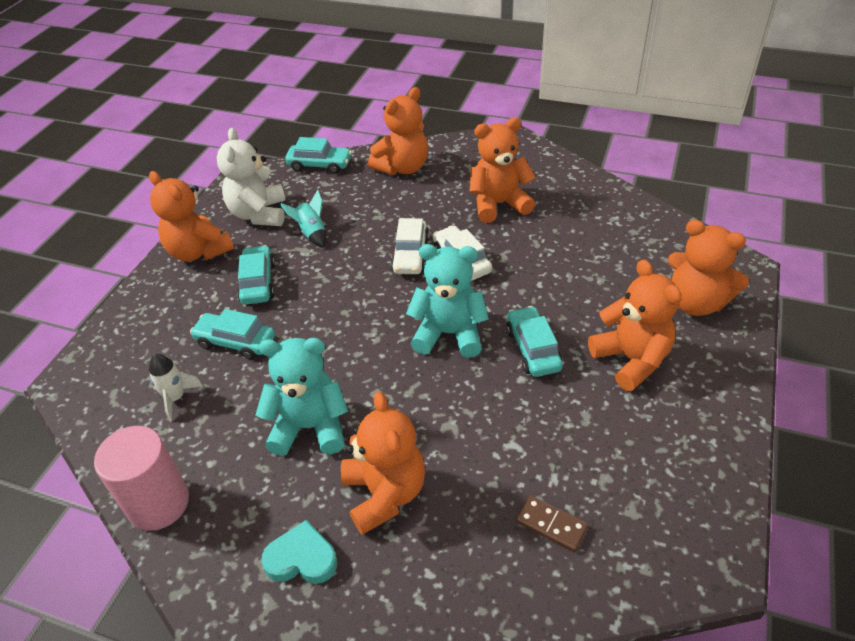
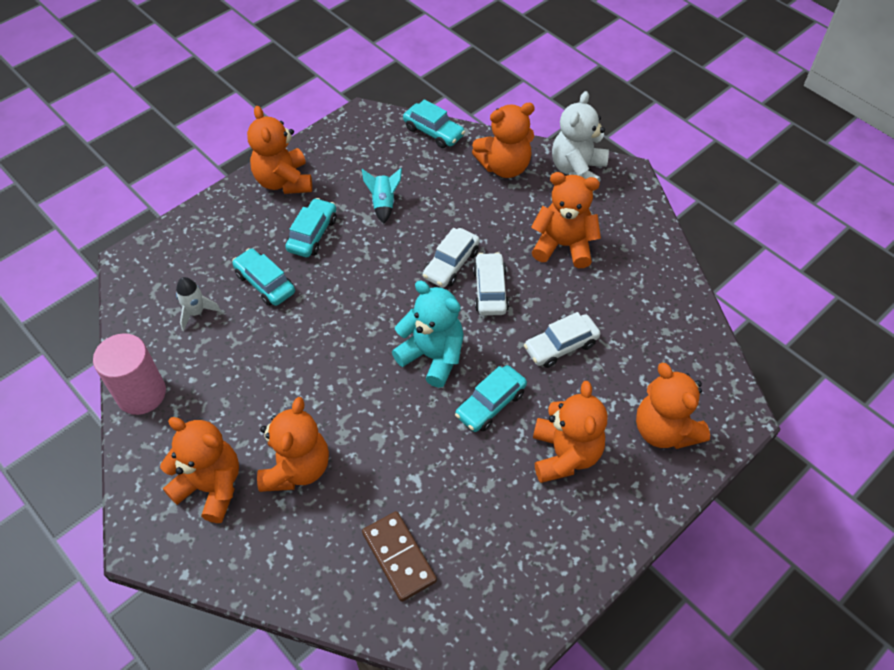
camera: 25 degrees right, 10 degrees up
(259, 214) = (352, 164): white teddy bear -> white teddy bear (577, 171)
(302, 558) = (211, 487): turquoise heart -> orange teddy bear
(310, 427) = (276, 386): turquoise teddy bear -> none
(533, 349) = (490, 404): turquoise car -> turquoise car turned 150 degrees counterclockwise
(551, 525) = (399, 557): brown domino -> brown domino, size x1.51
(557, 277) = (561, 346): none -> white car

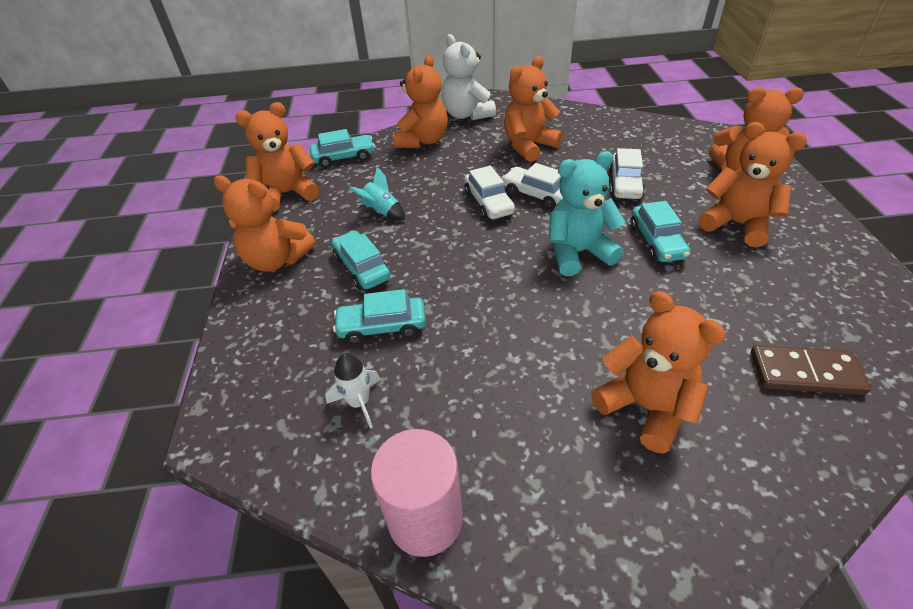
camera: 50 degrees left, 10 degrees down
(211, 487) = (624, 504): orange teddy bear -> orange teddy bear (287, 194)

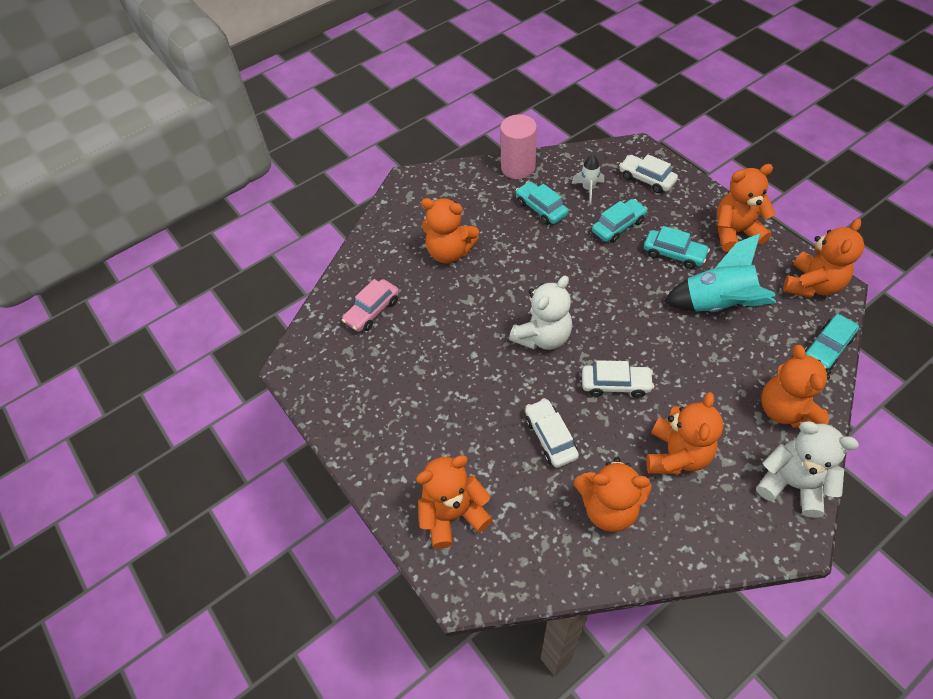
camera: 150 degrees right, 10 degrees up
(382, 212) = (717, 304): turquoise rocket -> turquoise rocket, size x1.99
(488, 203) = (646, 355): white car -> white car (646, 179)
(578, 252) = (543, 337): turquoise teddy bear -> white teddy bear
(656, 241) = (492, 376): turquoise car -> turquoise car (541, 208)
(736, 224) = (438, 427): orange teddy bear -> orange teddy bear (608, 507)
(805, 373) = (372, 311): brown domino -> pink car

